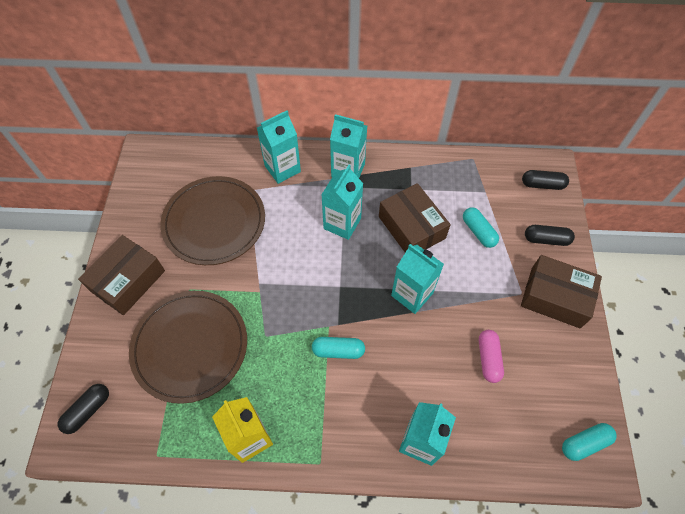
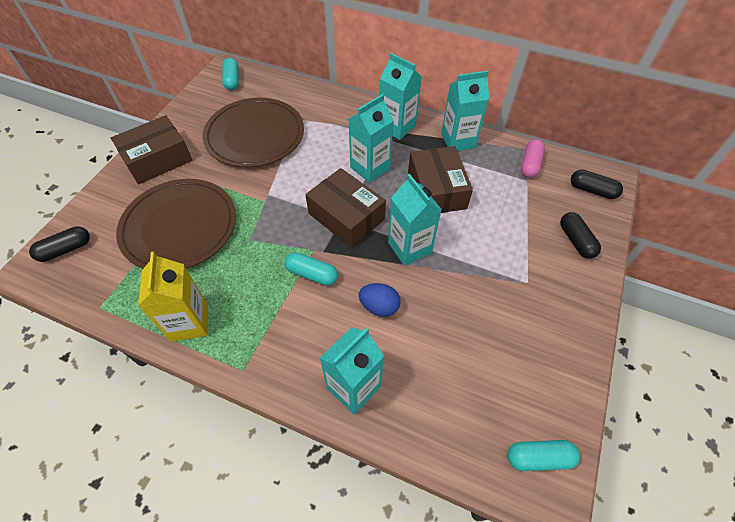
camera: 20 degrees right, 5 degrees down
(282, 169) = (337, 110): turquoise carton -> turquoise carton (458, 140)
(410, 360) = (379, 306): none -> blue egg
(478, 232) = (504, 213): turquoise capsule -> turquoise capsule (232, 80)
(488, 358) = (463, 332): pink capsule -> pink capsule (530, 164)
(546, 239) = (576, 240): black capsule -> black capsule turned 45 degrees clockwise
(555, 297) = (564, 297): brown box -> brown box (346, 216)

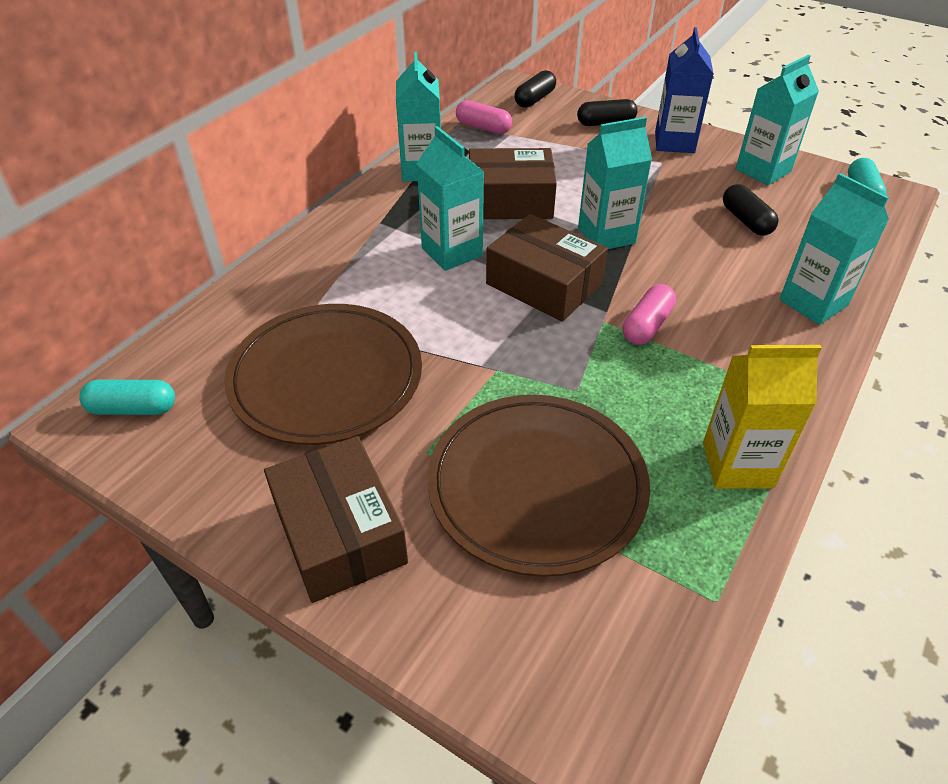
camera: 80 degrees left, 10 degrees down
(66, 250) = (574, 688): black capsule -> black capsule (746, 221)
(312, 274) = (647, 325): turquoise capsule -> pink capsule
(346, 216) = (544, 284): brown box -> brown box turned 75 degrees clockwise
(379, 306) = (698, 270): blue egg -> none
(397, 127) = (372, 217): turquoise carton -> turquoise carton (763, 170)
(566, 292) = (674, 142): none -> blue carton

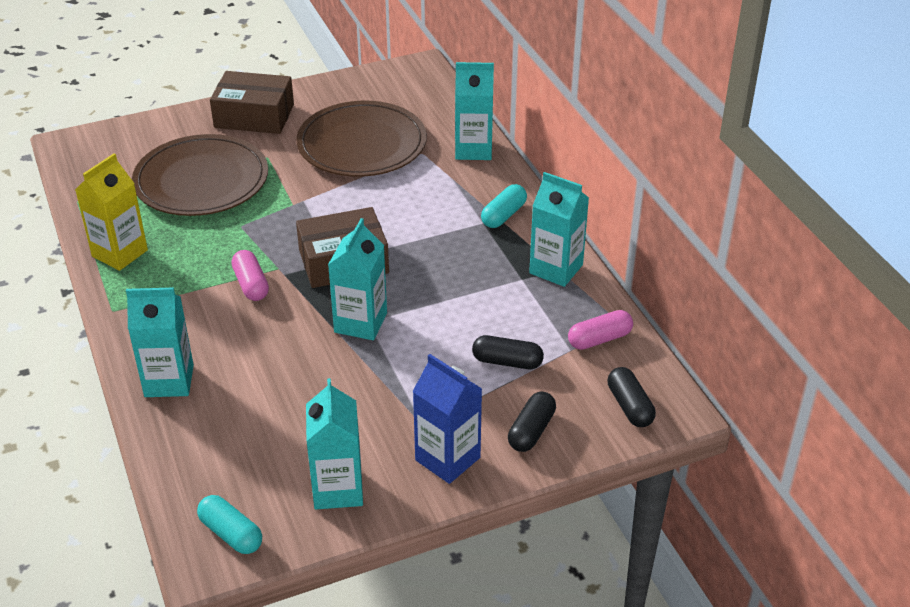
camera: 125 degrees right, 5 degrees down
(133, 409) = (411, 82): turquoise capsule -> turquoise capsule (503, 215)
(452, 252) = (426, 237): turquoise carton -> turquoise carton (473, 149)
(510, 201) = (461, 296): brown box -> none
(746, 221) = (287, 417): black capsule -> black capsule (507, 362)

